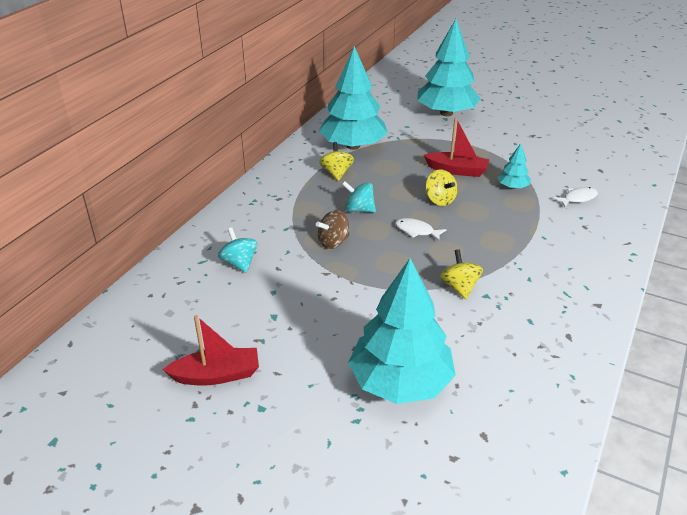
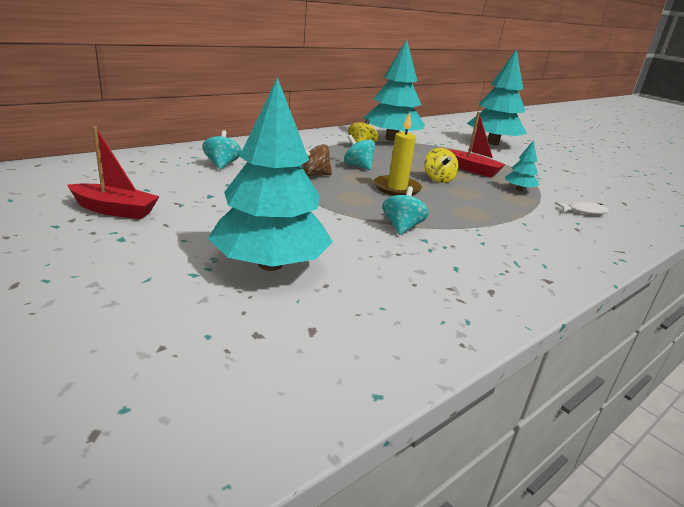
camera: 20 degrees right, 10 degrees down
(416, 231) = (397, 188): white fish -> yellow candle
(459, 287) = (402, 227): yellow spinning top -> turquoise spinning top

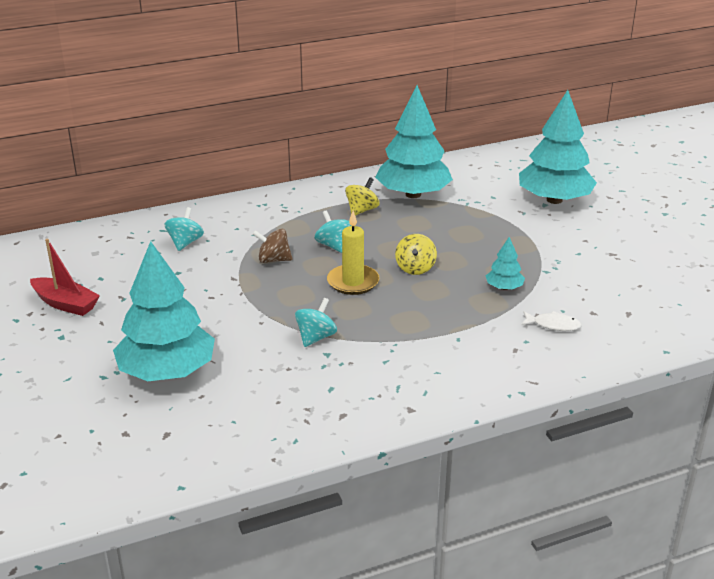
camera: 20 degrees right, 5 degrees up
(472, 169) = (474, 252): red boat -> none

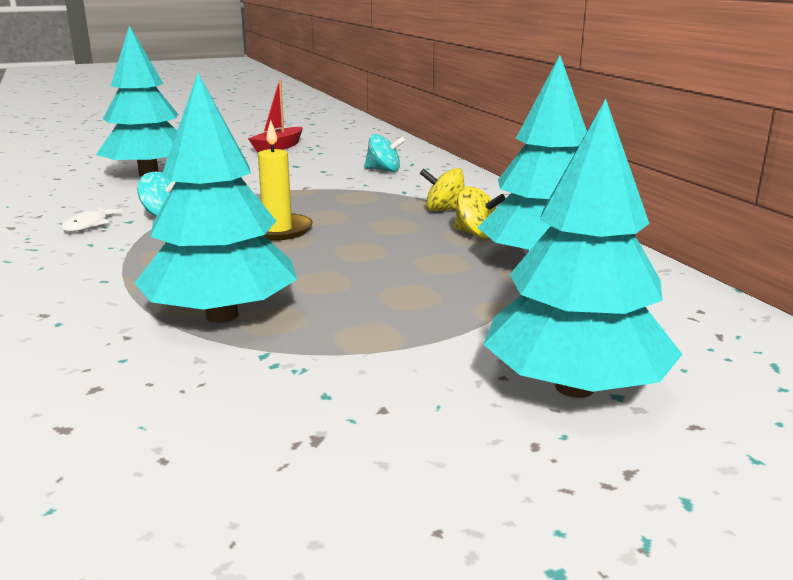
camera: 90 degrees right, 10 degrees down
(273, 260) = (341, 199): brown spinning top -> none
(333, 245) = (373, 221): turquoise spinning top -> none
(415, 268) = (303, 261): yellow spinning top -> yellow spinning top (444, 210)
(504, 287) = (222, 316): turquoise tree -> turquoise tree, size x2.27
(553, 325) = (83, 347): white fish -> white fish (88, 225)

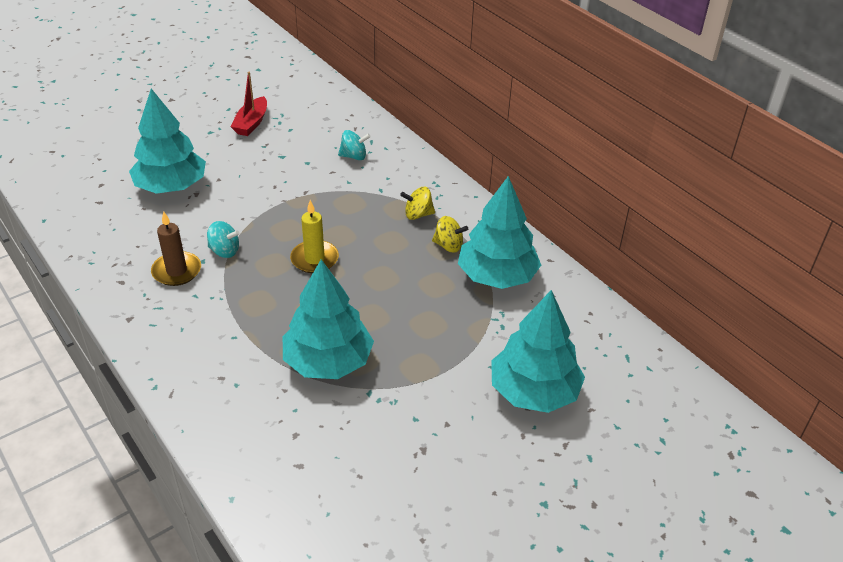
camera: 15 degrees left, 20 degrees up
(88, 225) = (176, 271): white fish -> brown candle

